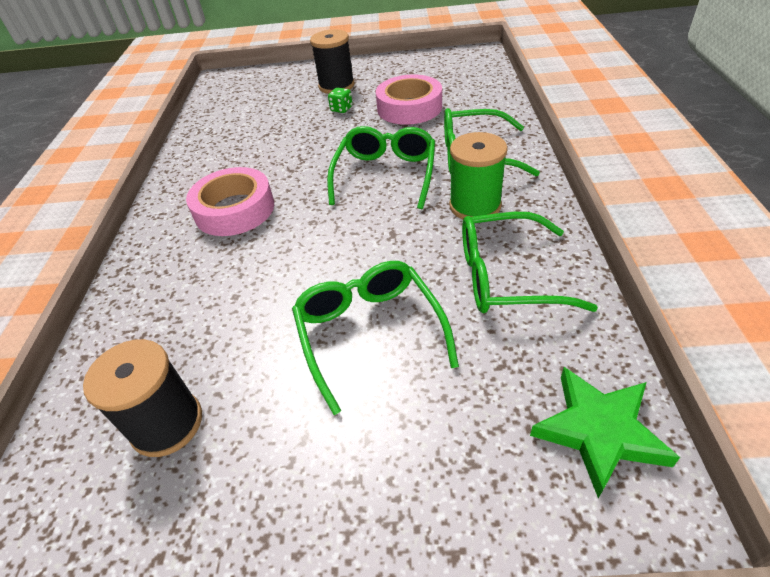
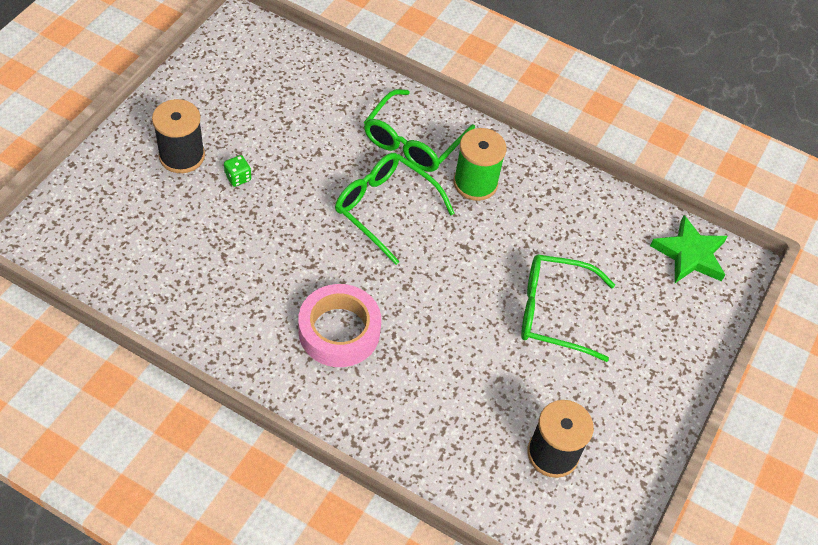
camera: 70 degrees left, 10 degrees up
(409, 108) = (292, 132): pink tape -> none
(506, 276) = (558, 215): green glasses -> none

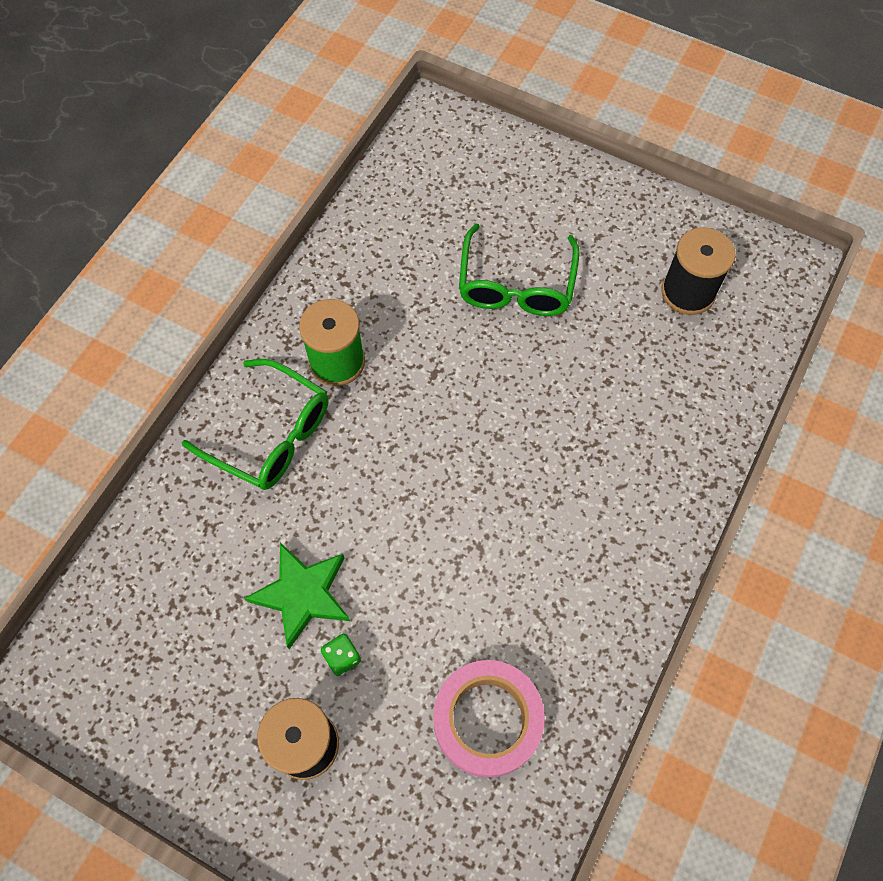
camera: 85 degrees left, 10 degrees up
(339, 331) = (571, 509): pink tape -> pink tape (487, 720)
(385, 208) = (383, 465): green glasses -> none
(690, 254) = (425, 154): green star -> green star (303, 594)

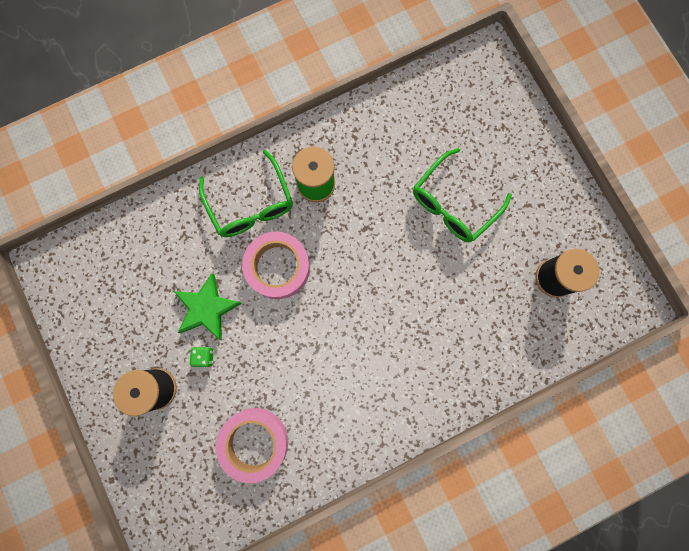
camera: 35 degrees right, 15 degrees up
(359, 485) = (278, 267): none -> pink tape

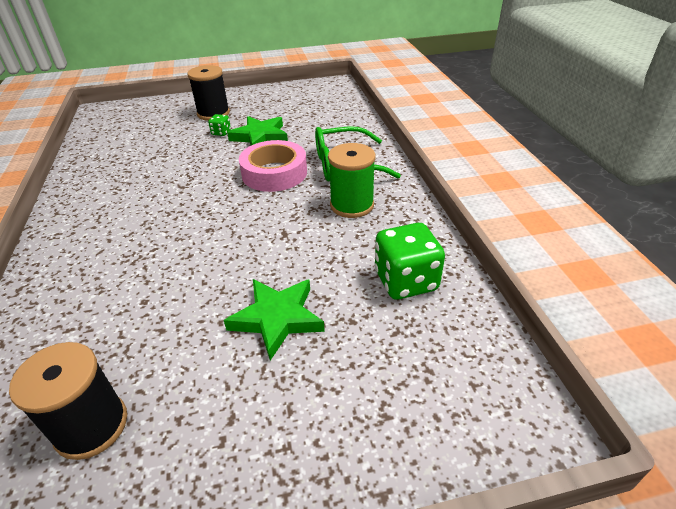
camera: 105 degrees right, 40 degrees down
(254, 442) = (133, 147): pink tape -> none
(398, 129) = (406, 281): none -> green dice
(453, 204) = (277, 318): green glasses -> green star

